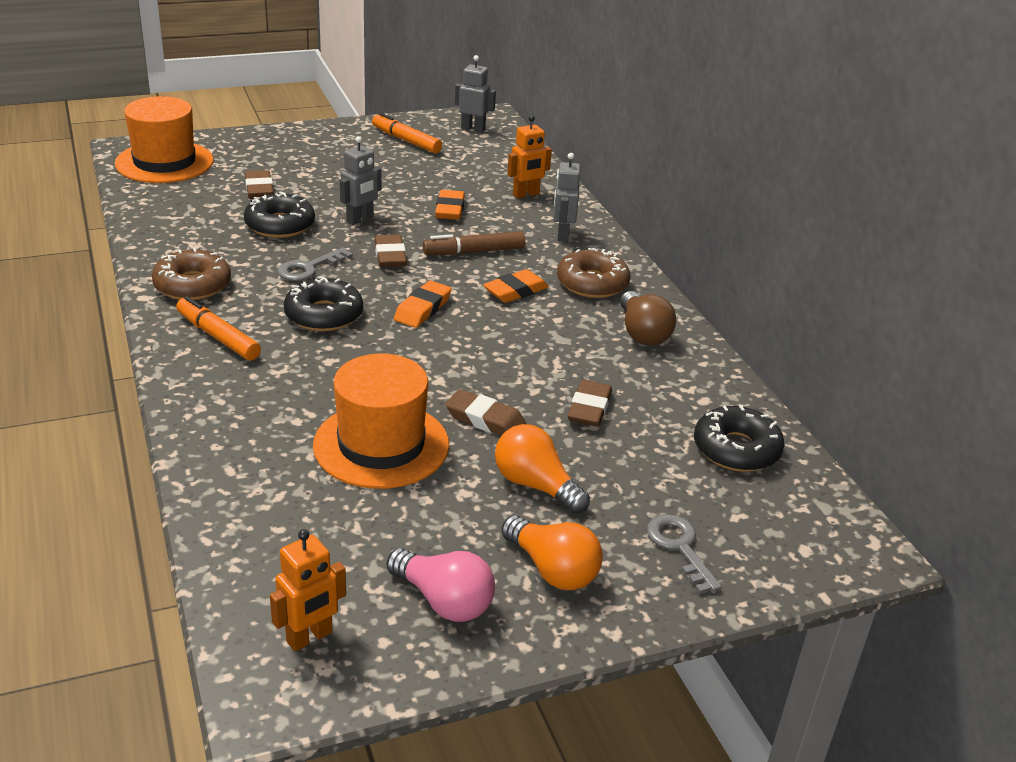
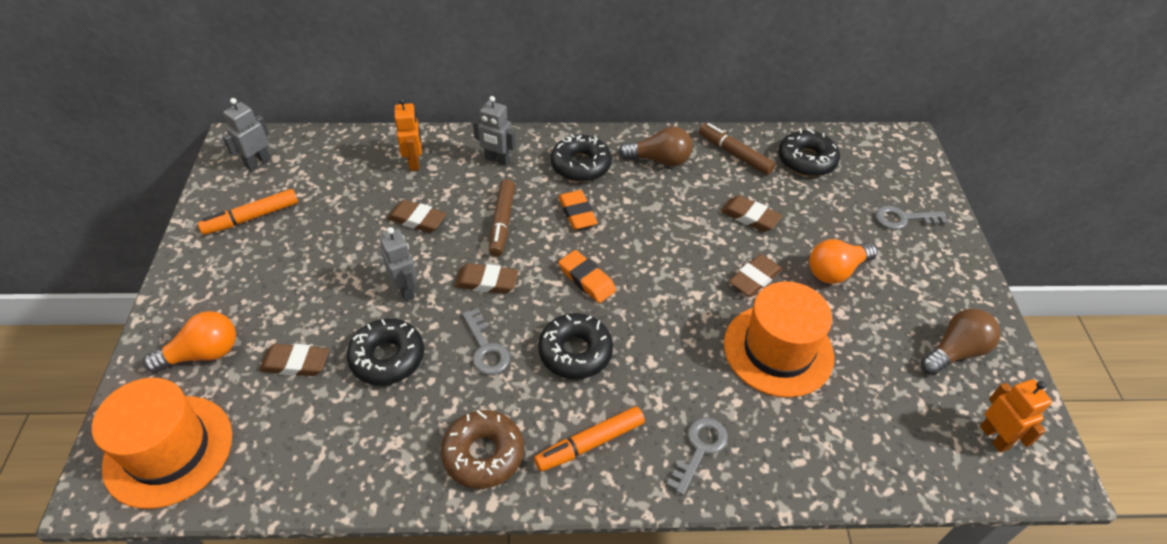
camera: 70 degrees left, 15 degrees up
(228, 401) = (699, 449): none -> grey key
(444, 601) = (955, 351): pink light bulb -> brown light bulb
(450, 209) = (417, 220): orange eraser -> brown eraser
(552, 570) = (923, 286): orange light bulb -> orange light bulb (203, 354)
(592, 283) = (581, 165): brown donut -> black donut
(699, 387) = (734, 154): none -> brown marker

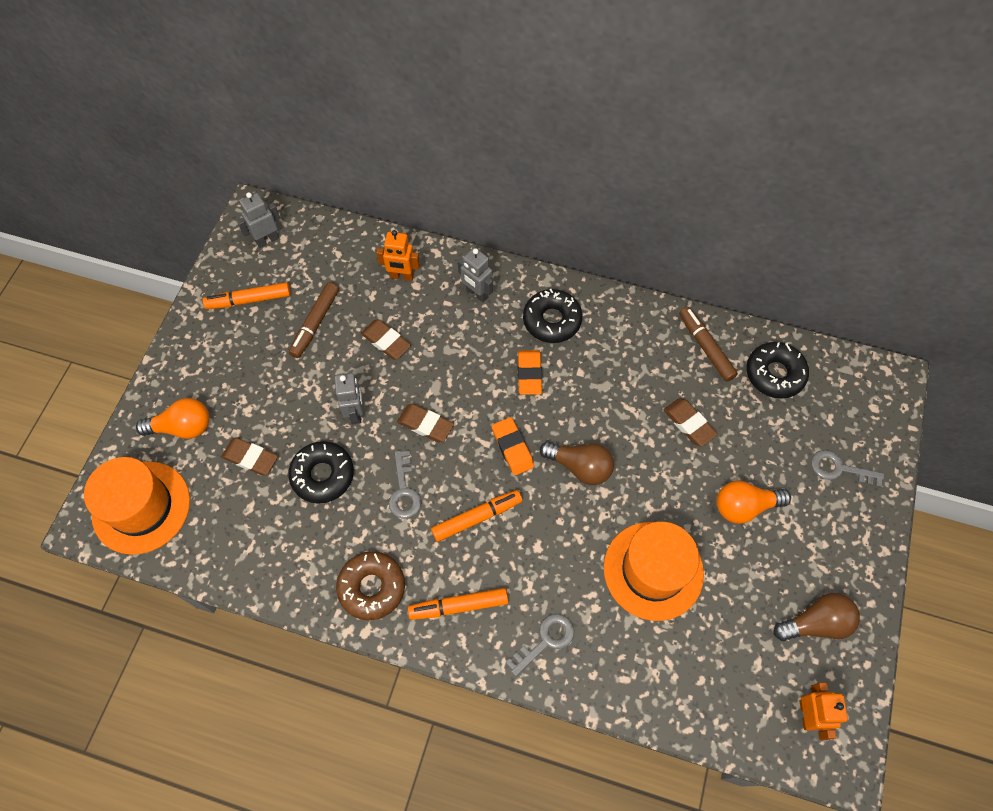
camera: 20 degrees right, 15 degrees up
(414, 162) = (402, 276): orange robot -> orange robot turned 90 degrees clockwise
(502, 222) = (459, 365): brown marker -> brown marker (315, 323)
(575, 352) = (477, 517): black donut -> orange marker
(659, 160) = (629, 334): brown light bulb -> brown light bulb (580, 467)
(754, 278) = (664, 492): brown eraser -> none

